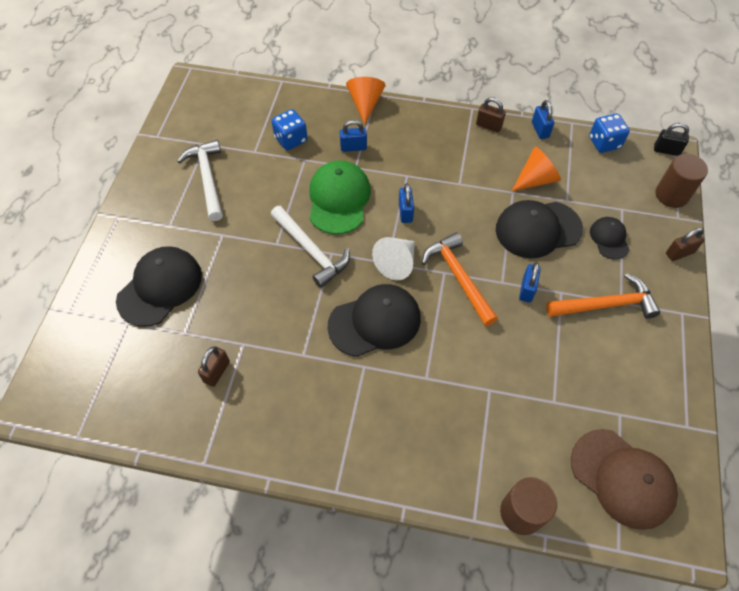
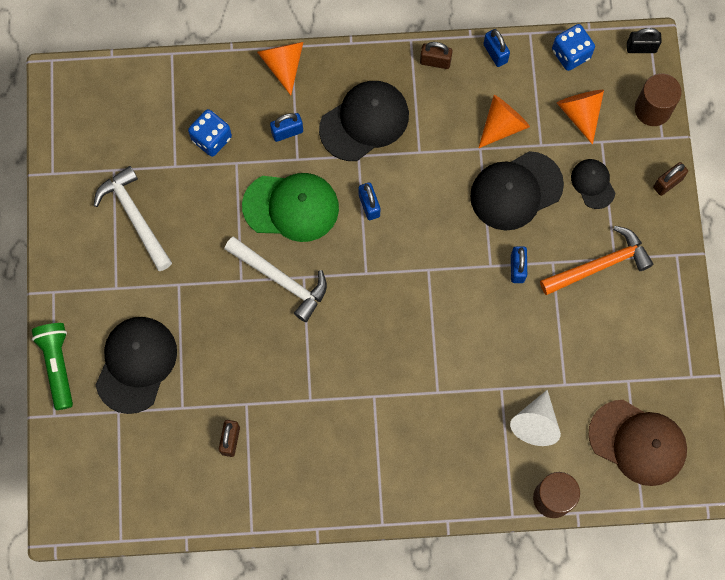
camera: 15 degrees left, 15 degrees up
(93, 272) = (57, 365): none -> green flashlight
(338, 199) = (291, 207): green cap -> green cap turned 105 degrees clockwise
(375, 322) = (371, 345): black cap -> black cap (364, 121)
(397, 263) = (376, 271): white cone -> white cone (535, 423)
(458, 277) = (444, 272): orange hammer -> none
(606, 185) = (580, 113): none -> orange cone

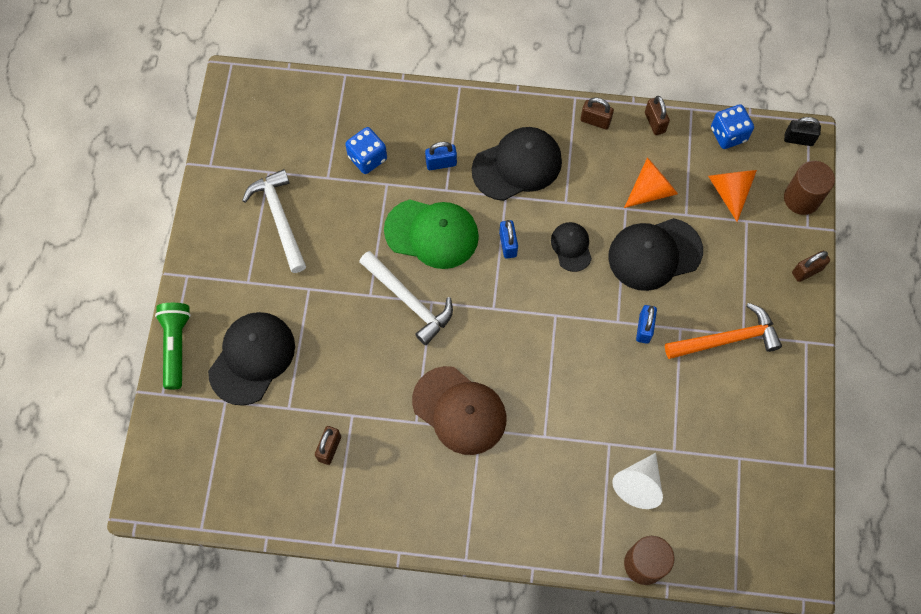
camera: 10 degrees right, 5 degrees down
(283, 64) = (449, 101): orange cone -> none
(495, 53) = (654, 122): blue padlock -> brown padlock
(593, 184) = (732, 259): black cap -> black cap (571, 247)
(637, 442) = (740, 522): brown cap -> brown cap (459, 410)

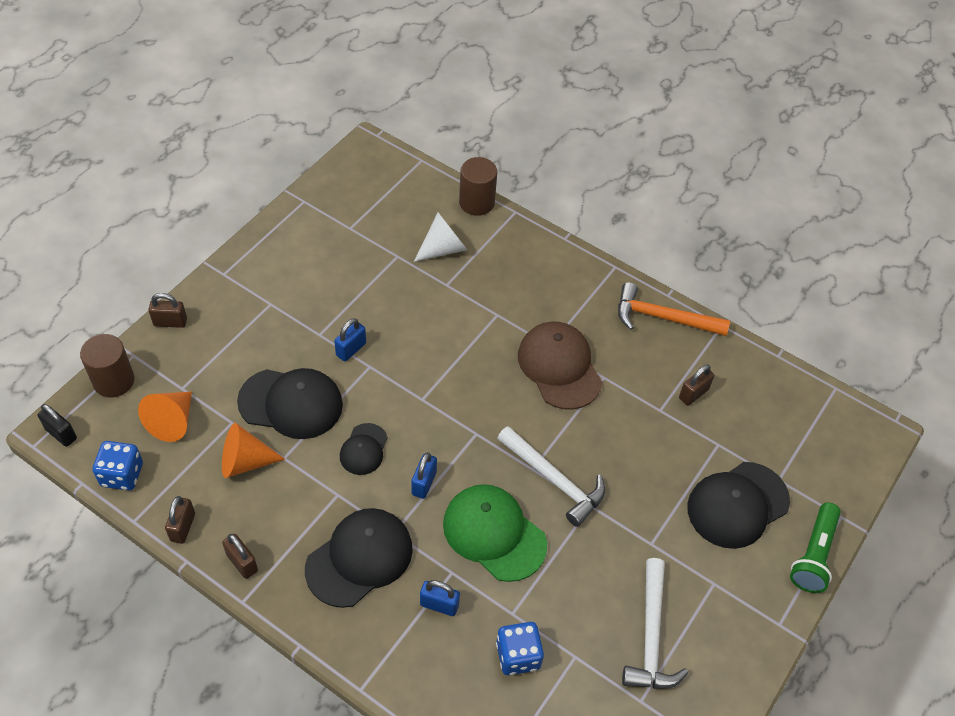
camera: 155 degrees left, 15 degrees down
(409, 301) = (554, 480): white hammer -> white hammer turned 150 degrees clockwise
(517, 165) = (359, 558): black cap -> black cap turned 135 degrees clockwise
(727, 339) = (286, 307): orange hammer -> orange hammer (663, 318)

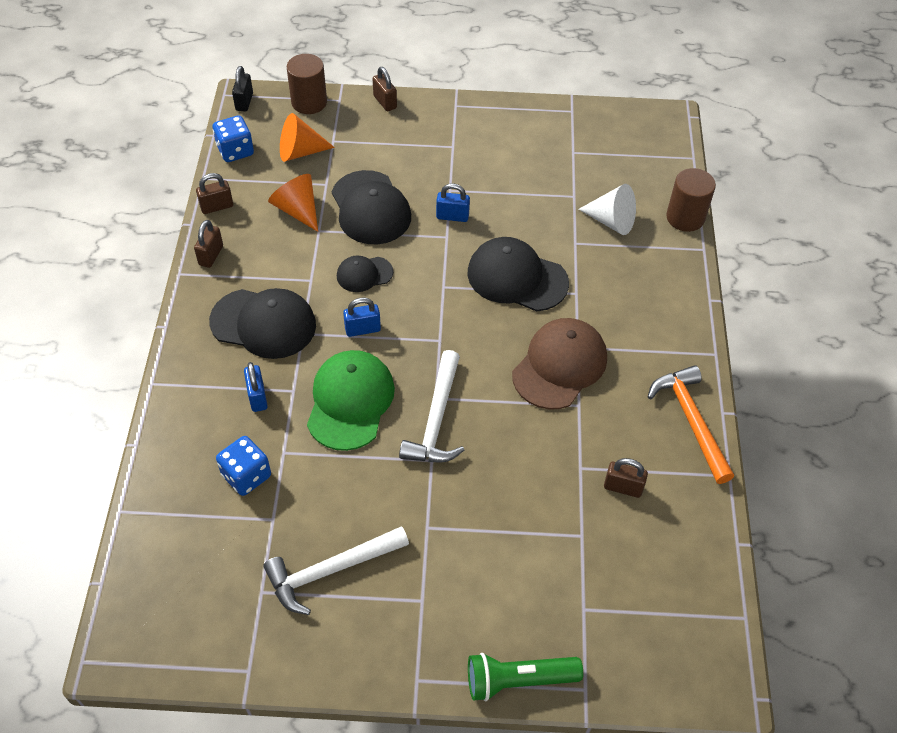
camera: 60 degrees right, 0 degrees up
(737, 505) = (524, 583): black cap -> black cap (517, 278)

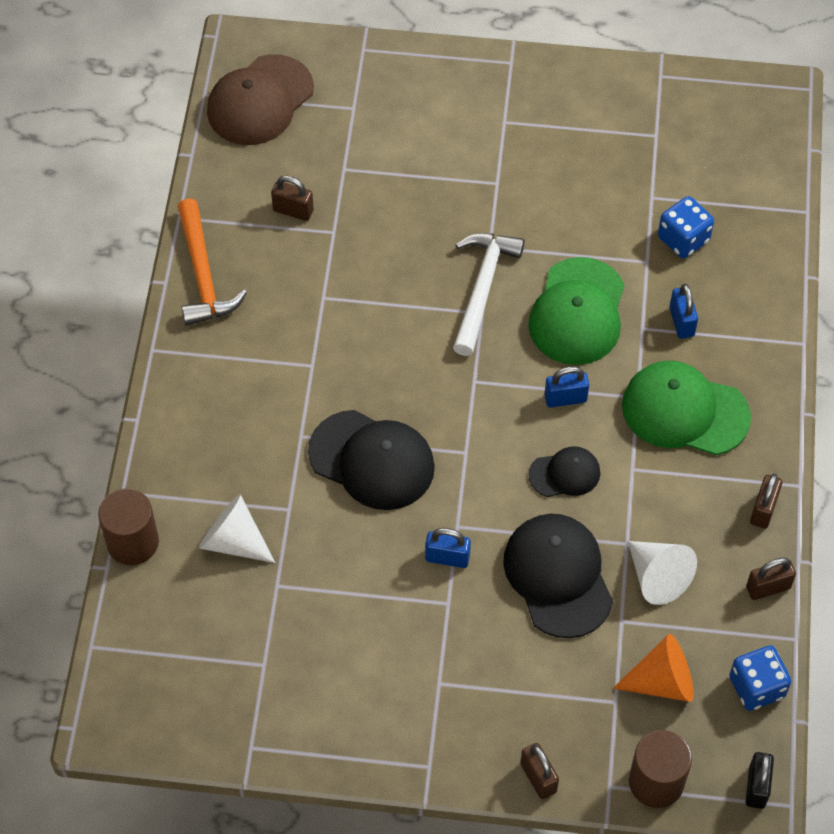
camera: 175 degrees left, 5 degrees up
(263, 323) = (685, 411): black cap -> green cap
(297, 210) = (657, 577): orange cone -> white cone
(330, 570) = (591, 149): white hammer -> none
(518, 680) = (421, 58): green flashlight -> none
(559, 366) = (337, 343): brown cap -> brown cap (260, 101)

